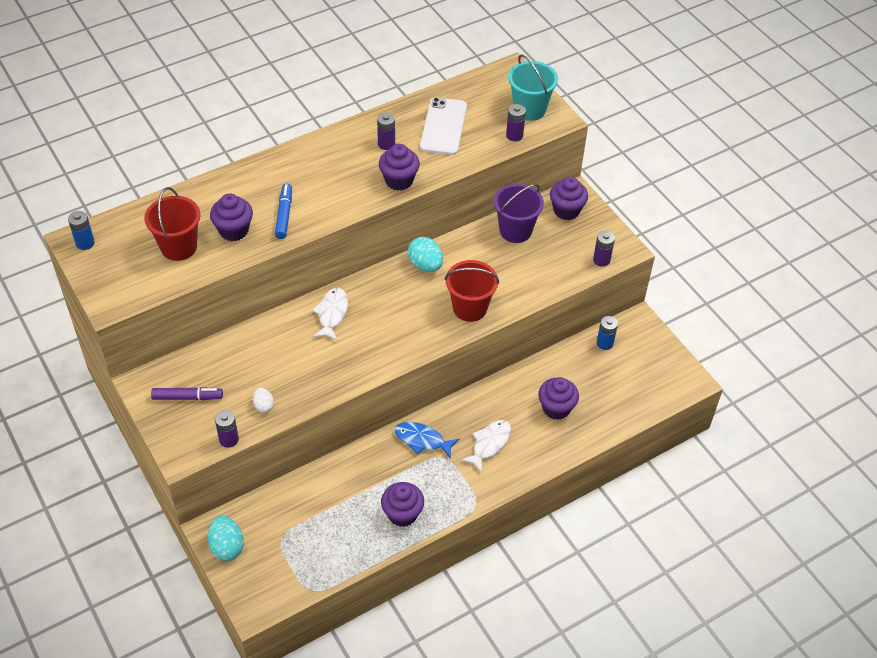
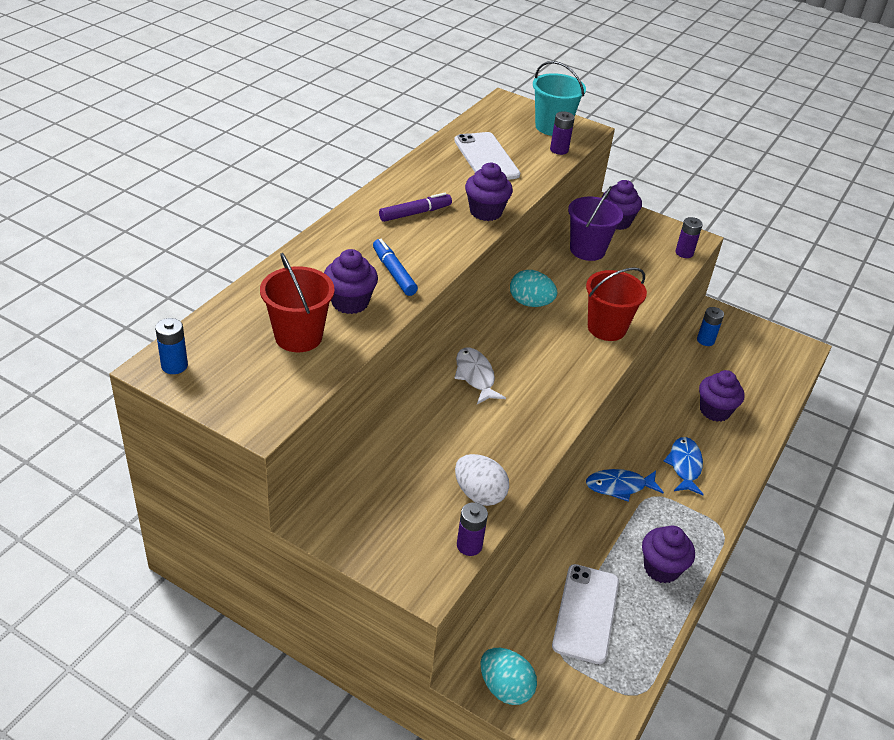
camera: 30 degrees left, 10 degrees down
(187, 397) = (383, 517): purple marker -> purple marker (415, 213)
(264, 406) = (479, 494): white egg -> white egg, size x1.71
(320, 522) = (586, 613): none -> white phone
(386, 144) = (444, 184): purple battery -> none
(489, 444) = (684, 465): white fish -> blue fish

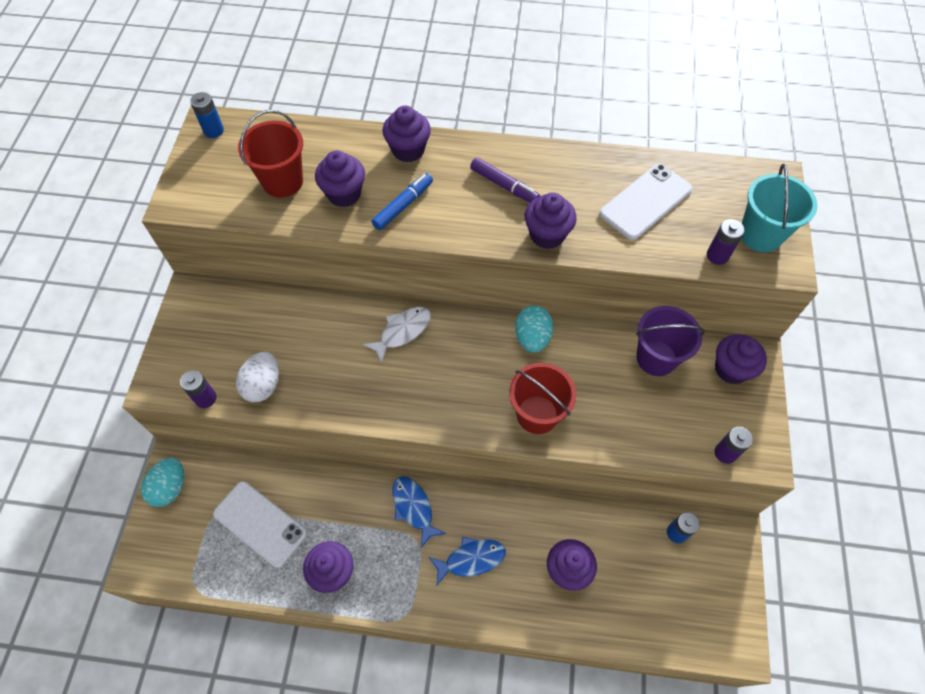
camera: 70 degrees right, 20 degrees up
(327, 248) = (408, 150): none -> purple cupcake
(586, 613) = (260, 523): white phone -> white phone turned 45 degrees clockwise

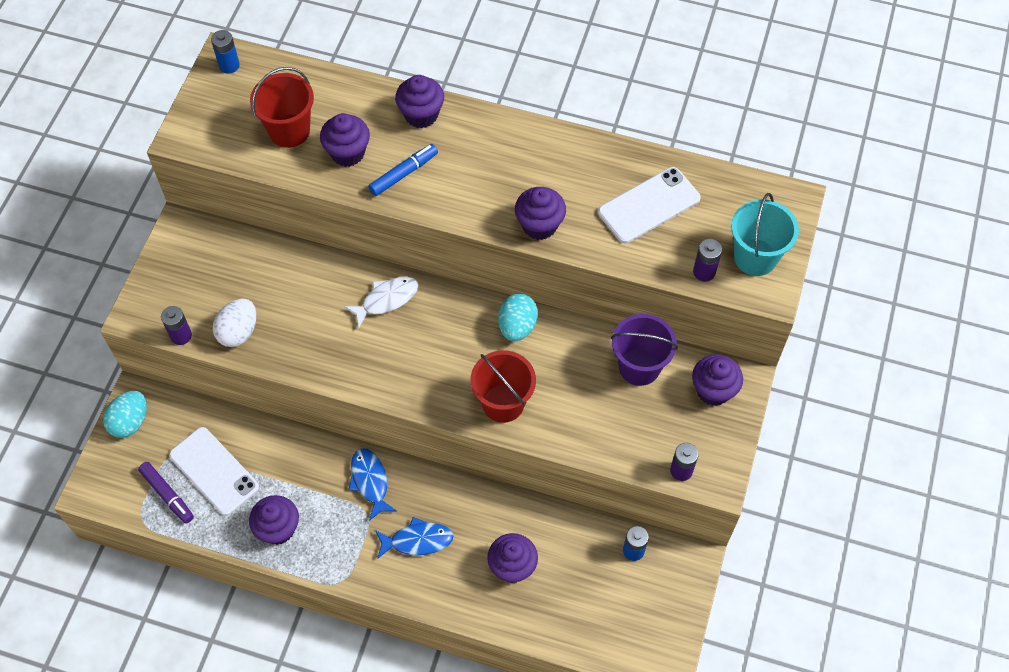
camera: 10 degrees right, 0 degrees up
(504, 185) = (509, 167): purple marker -> purple marker (167, 495)

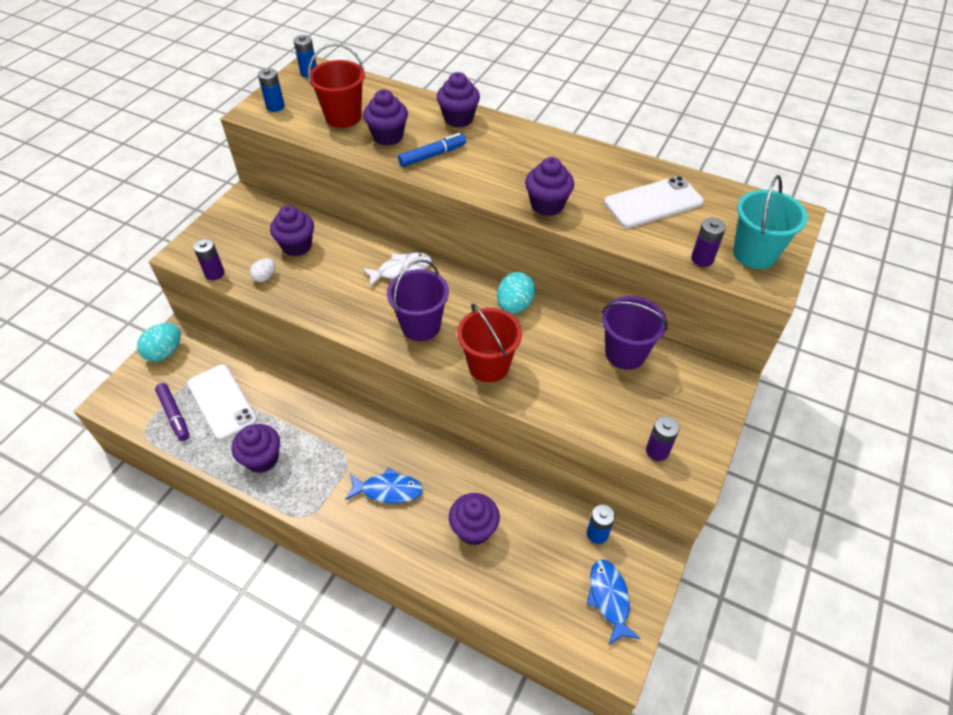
camera: 10 degrees right, 10 degrees down
(206, 126) = (275, 107): none -> blue battery
(238, 332) = (265, 277): white egg -> white egg, size x0.59
(370, 481) = (357, 431): blue fish -> blue fish (609, 598)
(423, 367) = (421, 326): none -> purple bucket
(713, 390) = (696, 383): purple cupcake -> purple cupcake (297, 246)

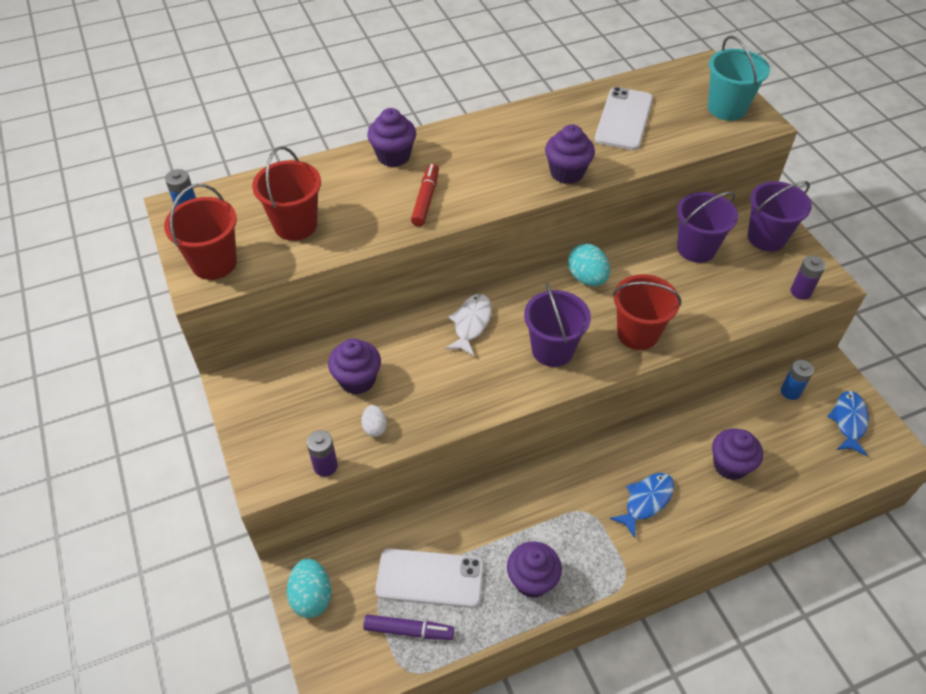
camera: 50 degrees left, 0 degrees up
(275, 107) = (214, 263): blue battery -> red bucket
(388, 136) = (363, 212): purple cupcake -> none
(432, 155) = (426, 200): blue marker -> red marker
(609, 598) = (849, 421): blue fish -> blue fish turned 75 degrees clockwise
(696, 393) = (766, 237): none -> purple bucket
(702, 259) = (708, 135): purple battery -> none

